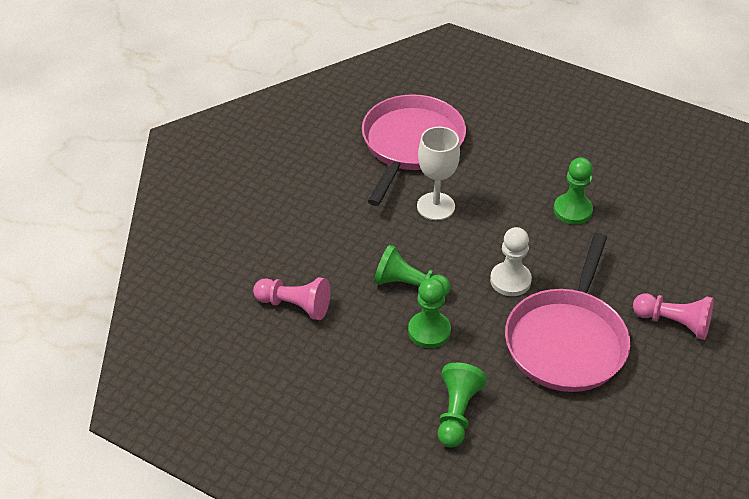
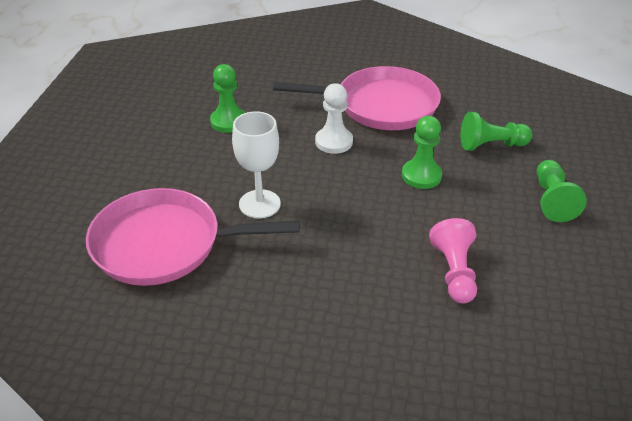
camera: 110 degrees left, 5 degrees down
(409, 285) = (377, 199): green pawn -> green pawn (552, 200)
(674, 323) = (331, 64): pink pawn -> none

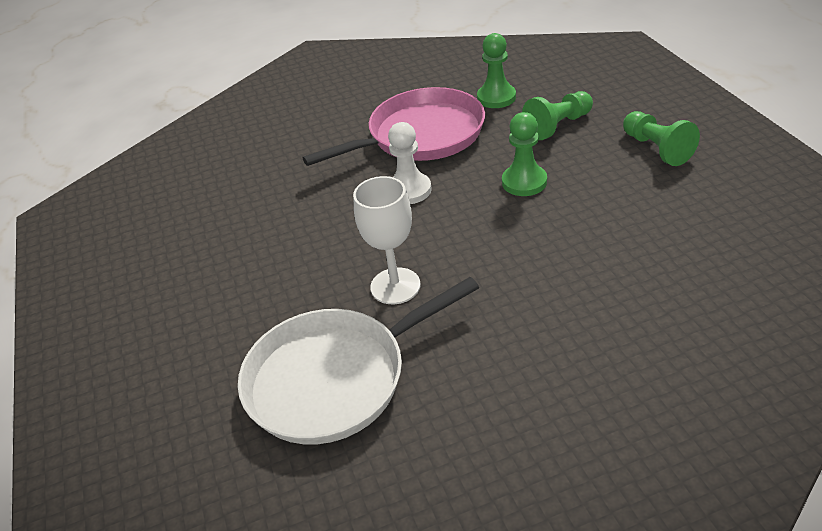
camera: 25 degrees left, 0 degrees up
(164, 244) = (334, 379): pink pan -> white pan
(228, 121) = (278, 221): green pawn -> green pawn (496, 97)
(454, 272) = (640, 253): pink pawn -> none

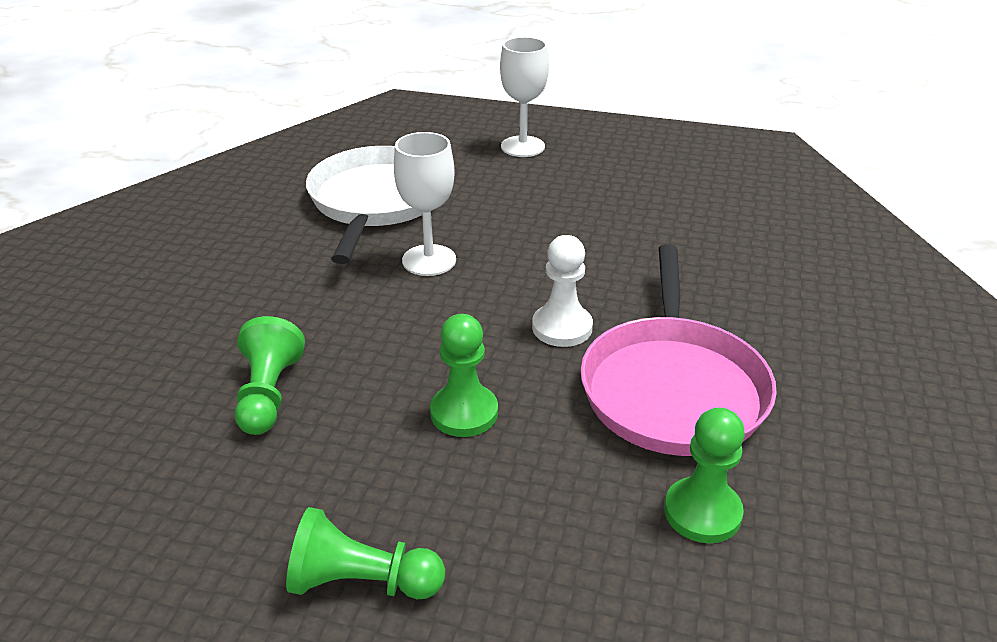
camera: 120 degrees right, 5 degrees down
(143, 351) = (522, 146): none -> white goblet
(558, 126) = (545, 524): green pawn -> green pawn (268, 394)

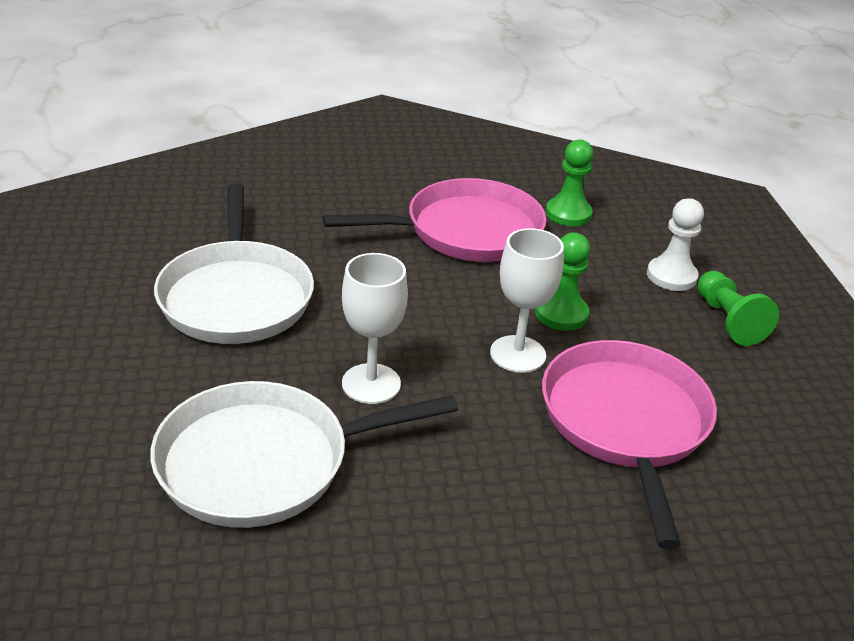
camera: 115 degrees left, 0 degrees up
(268, 394) = (625, 422): green pawn -> pink pan
(522, 146) = (71, 372): white goblet -> white goblet (517, 354)
(562, 327) = (429, 286): white pawn -> white pawn (671, 276)
(590, 217) = (236, 296): none -> white pan

